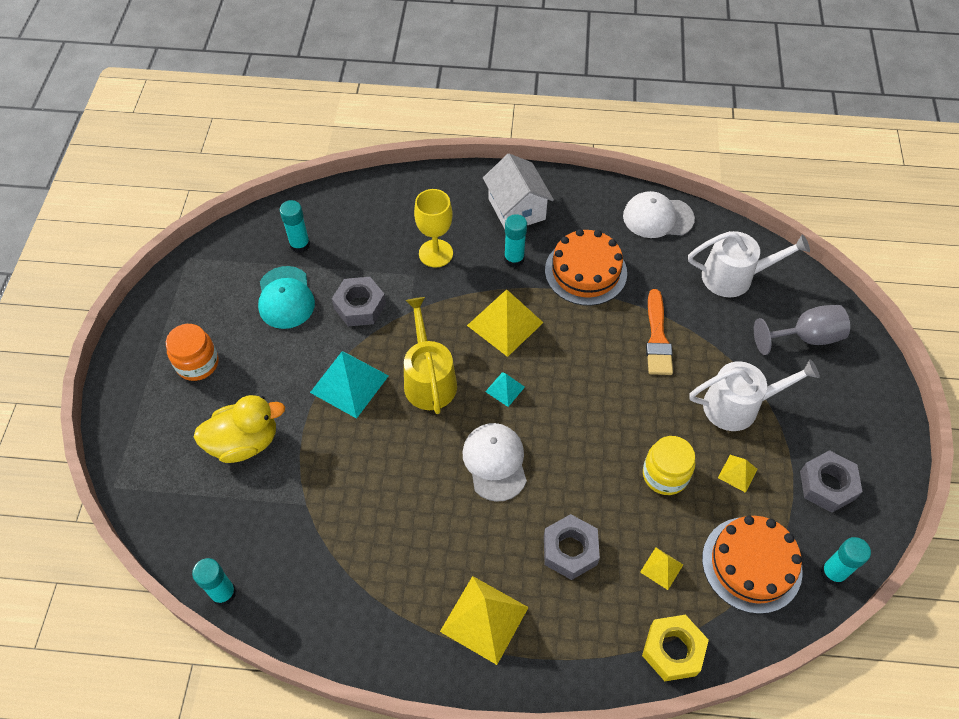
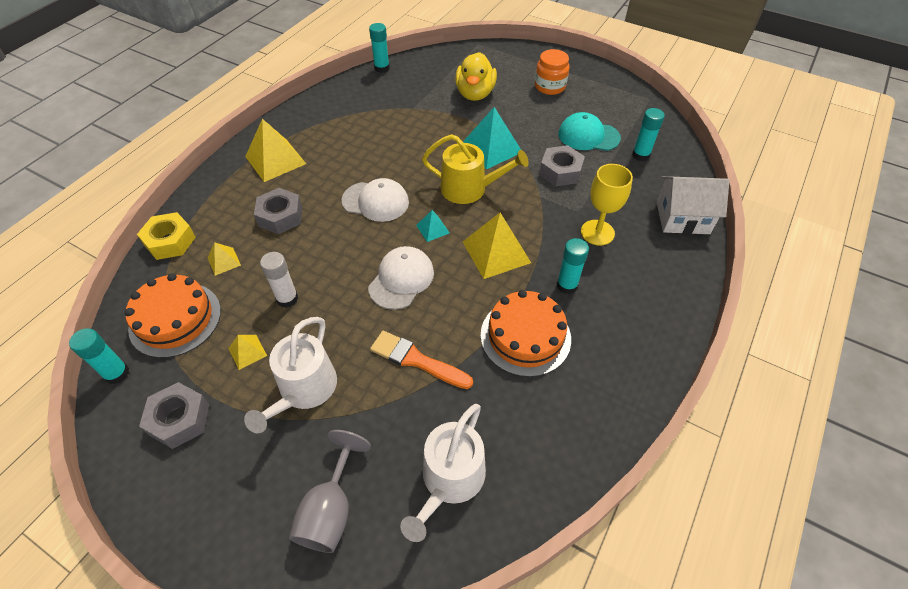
camera: 115 degrees right, 5 degrees down
(516, 209) = (632, 312): white house -> white house (682, 218)
(658, 217) = (571, 443): white cap -> white cap (401, 279)
(665, 475) = (287, 298): yellow jar -> white glue stick

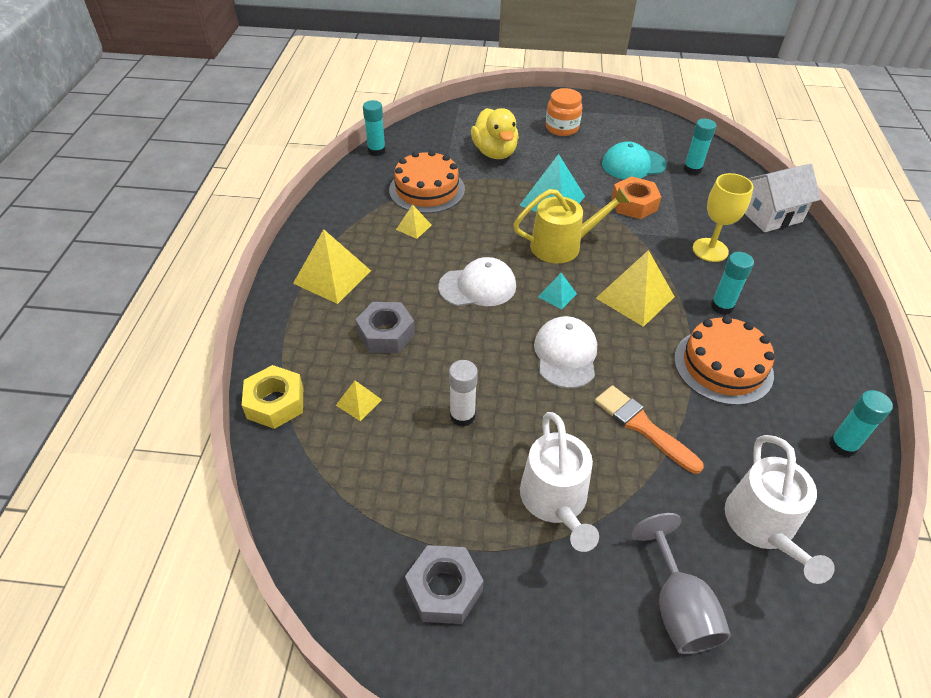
camera: 25 degrees left, 5 degrees down
(117, 373) = (328, 571): turquoise glue stick -> turquoise glue stick (842, 445)
(175, 319) = (351, 484): orange cake -> orange cake (427, 189)
(247, 352) = (463, 487): yellow pyramid -> yellow pyramid (414, 227)
(416, 360) = (642, 426): orange brush -> orange brush turned 45 degrees clockwise
(560, 171) = (634, 204): grey nut -> orange nut

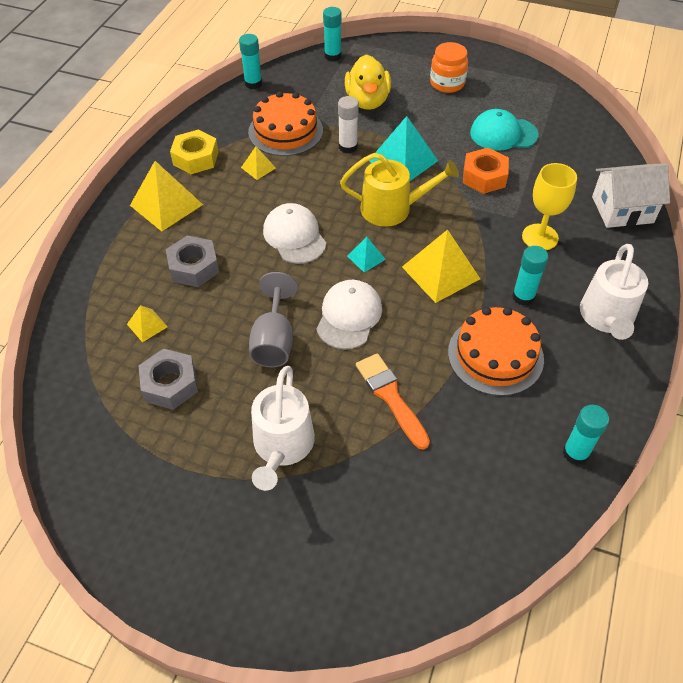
camera: 15 degrees right, 5 degrees up
(275, 403) = (77, 312): yellow nut -> yellow nut (196, 158)
(444, 589) = (158, 498): grey nut -> grey nut (170, 384)
(462, 416) = (232, 355): white glue stick -> white glue stick (348, 147)
(478, 286) = (294, 236): white cap -> white cap turned 120 degrees counterclockwise
(677, 607) = (349, 558): grey goblet -> grey goblet (274, 340)
(692, 169) = (563, 148): turquoise glue stick -> turquoise glue stick (332, 56)
(763, 526) = (460, 508): white watering can -> white watering can (607, 317)

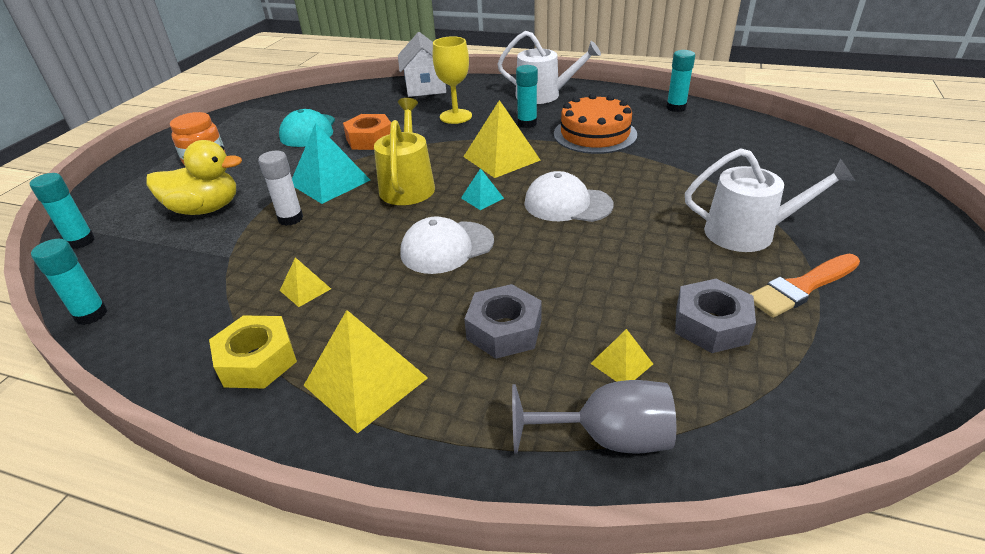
camera: 90 degrees left, 15 degrees down
(274, 340) = (615, 249): grey goblet -> grey goblet (607, 438)
(285, 131) = (233, 271): orange cake -> none
(390, 397) = (659, 178): orange brush -> orange brush (801, 287)

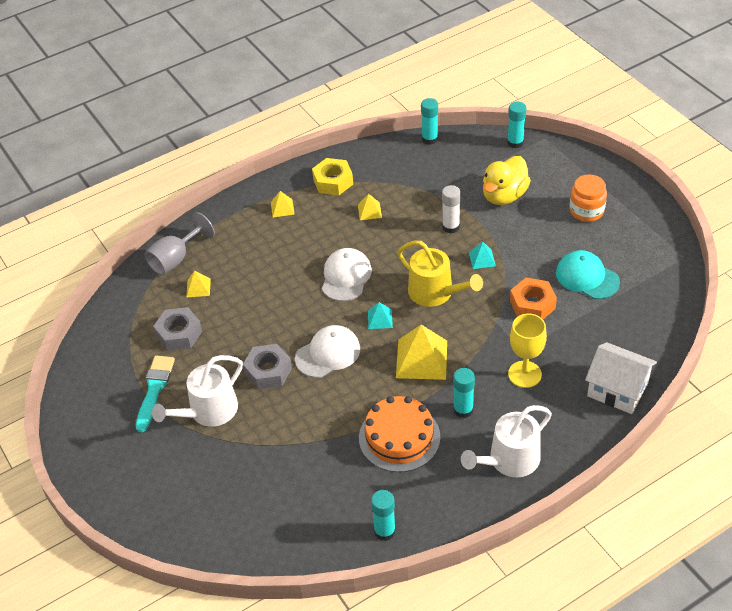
camera: 130 degrees right, 10 degrees up
(329, 182) = (482, 259): turquoise pyramid -> turquoise pyramid, size x0.50
(365, 381) = (282, 208): yellow pyramid -> yellow pyramid, size x0.50
(504, 330) = (260, 263): grey nut -> grey nut (268, 371)
(801, 287) = (154, 389): orange brush -> turquoise brush

